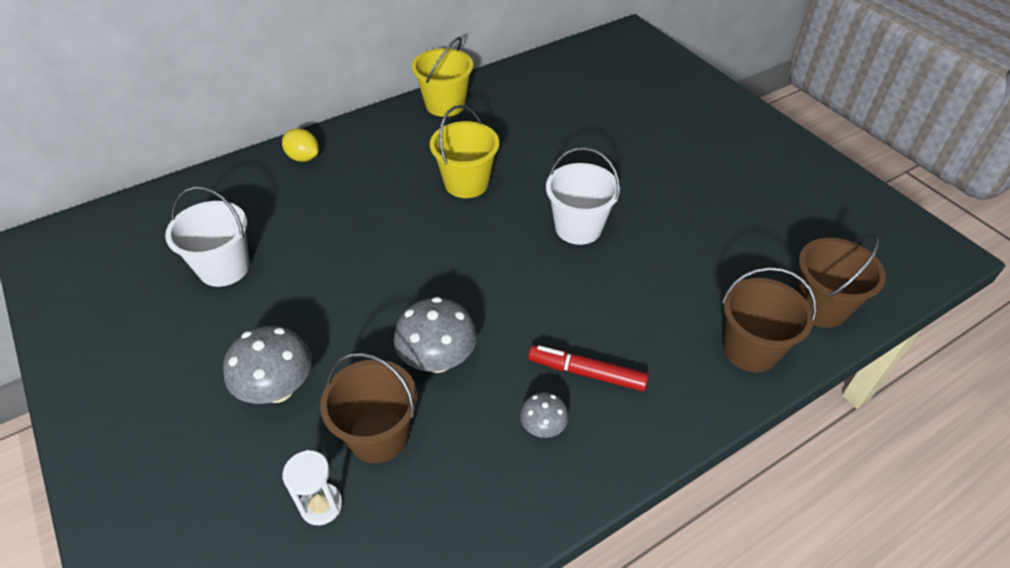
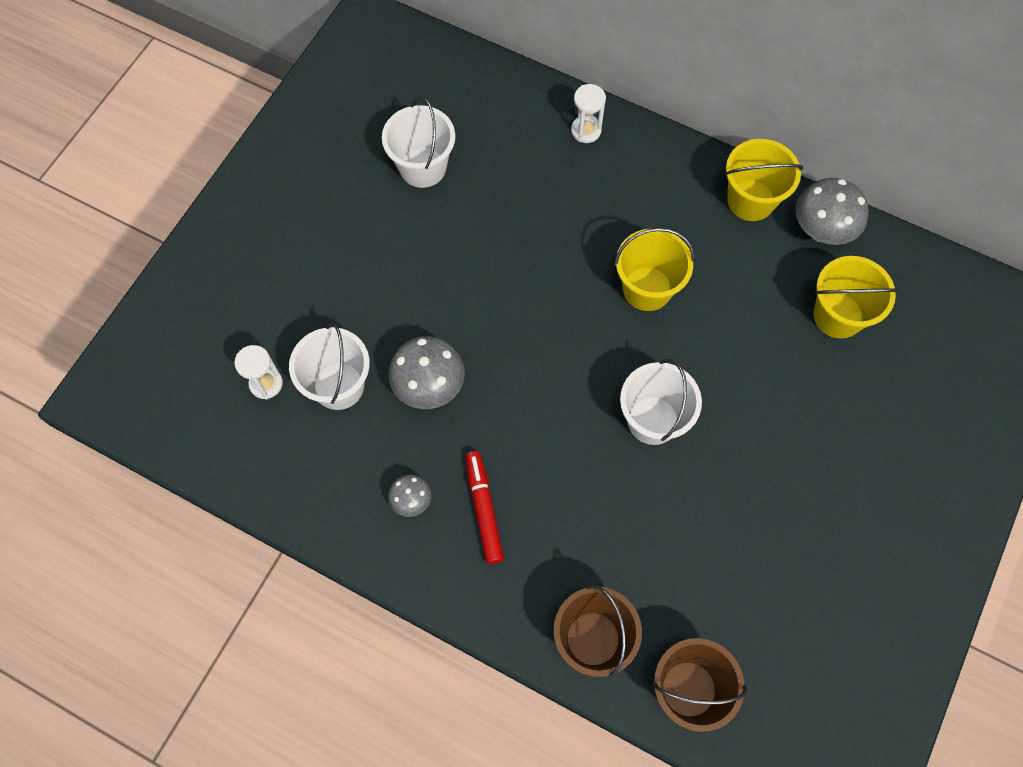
camera: 60 degrees right, 20 degrees up
(278, 389) = (337, 290): grey mushroom -> grey mushroom (821, 230)
(303, 157) = (586, 130): yellow lemon -> white hourglass
(379, 435) = (338, 386): brown bucket -> white bucket
(566, 105) = (838, 315): none -> yellow bucket

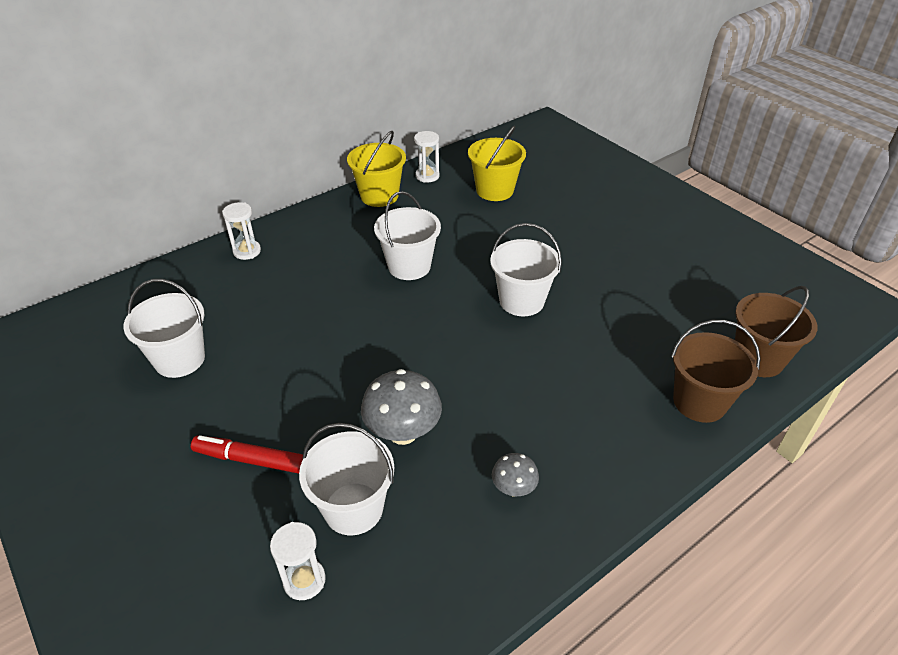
camera: 65 degrees left, 25 degrees down
(484, 509) = (548, 434): red marker -> red marker (251, 460)
(647, 288) = (409, 266): yellow bucket -> white bucket
(821, 230) = (427, 176): grey mushroom -> white hourglass

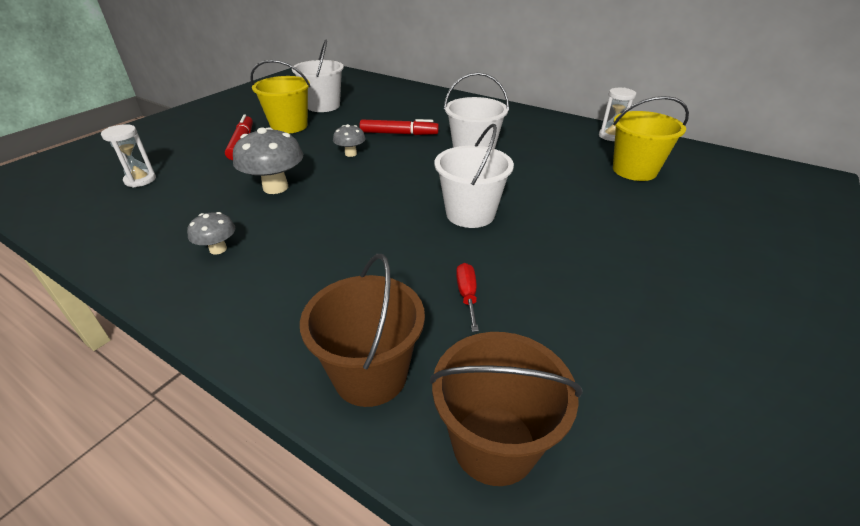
camera: 70 degrees right, 5 degrees down
(247, 251) = (439, 99): white hourglass -> none
(326, 307) = (399, 134): none -> red marker
(353, 508) = (199, 184): white bucket -> none
(354, 356) = (351, 154): none -> grey mushroom
(379, 196) = (554, 124): yellow bucket -> yellow bucket (289, 126)
(630, 334) = (467, 295): none -> red screwdriver

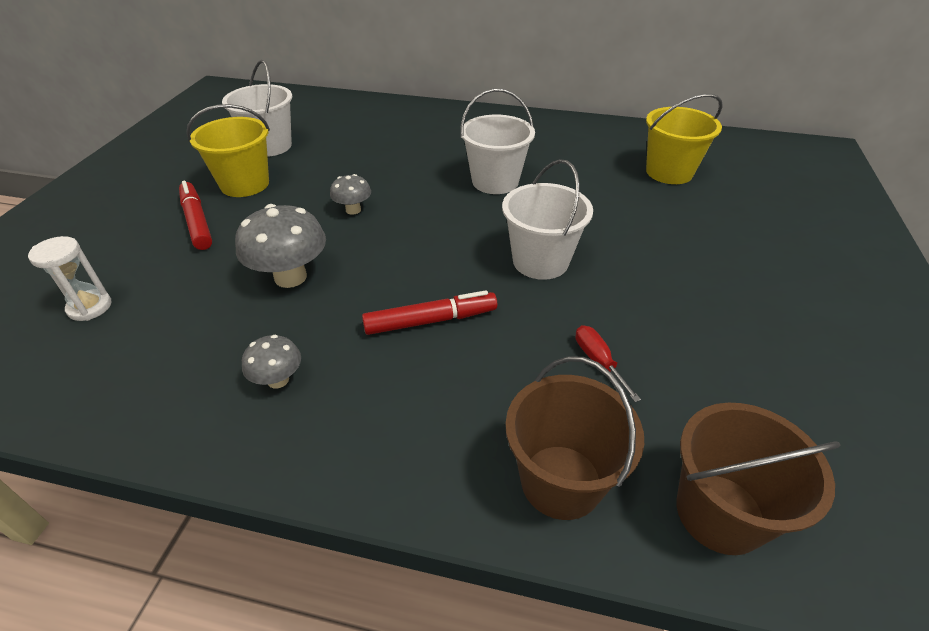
camera: 20 degrees left, 5 degrees up
(399, 134) = (393, 170): red marker -> red marker (430, 321)
(611, 136) = (623, 133): white hourglass -> none

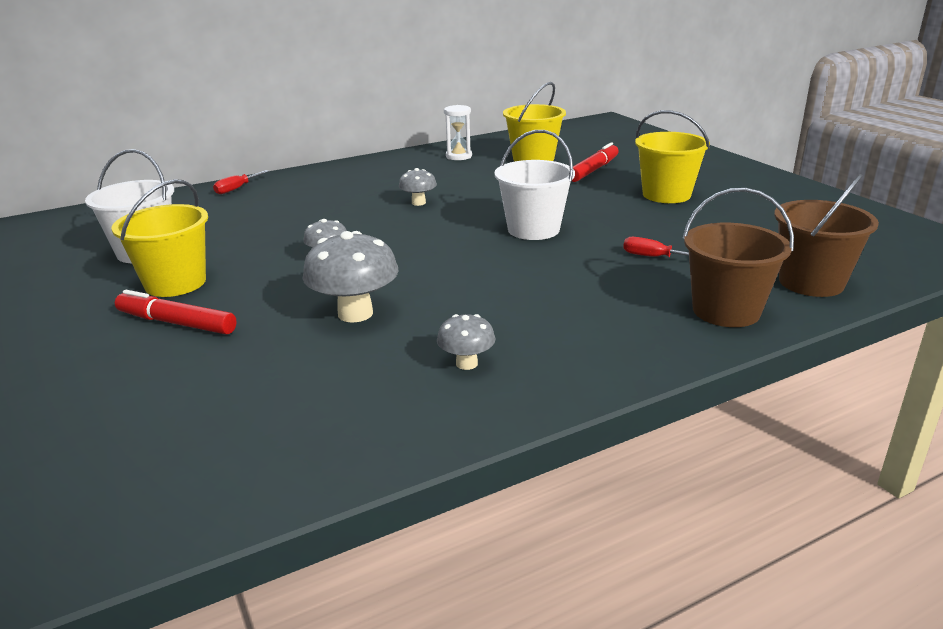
camera: 40 degrees left, 15 degrees down
(90, 307) = (182, 417): white hourglass -> white hourglass (459, 156)
(397, 108) = (236, 189): none -> red screwdriver
(430, 321) = (517, 286): red marker -> red marker (593, 170)
(495, 181) = (418, 203): white bucket -> grey mushroom
(740, 284) = (666, 195): none -> yellow bucket

